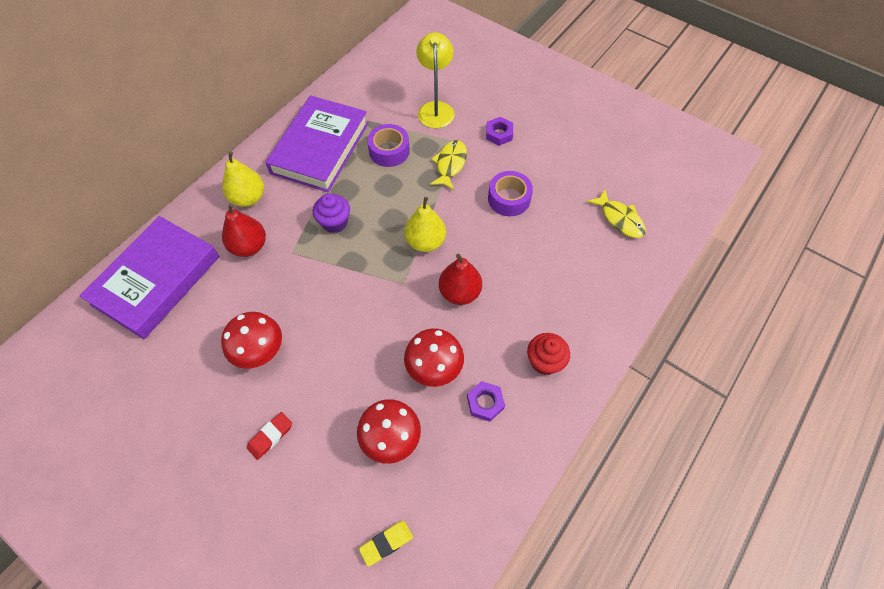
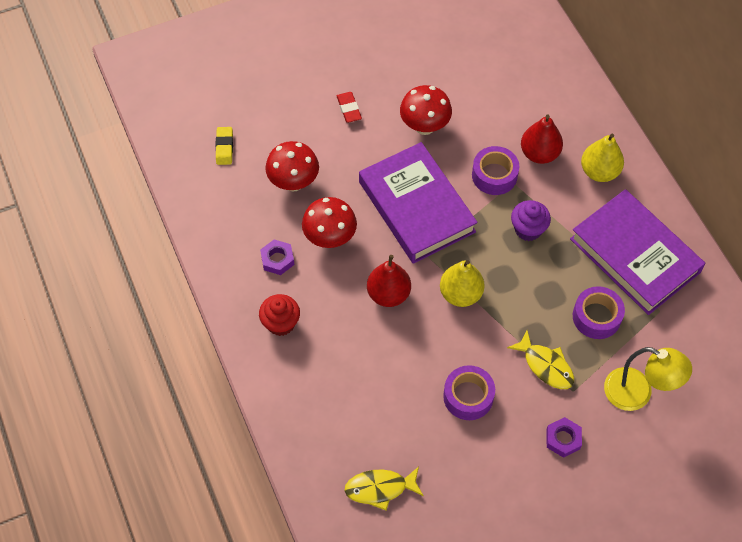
camera: 120 degrees right, 0 degrees up
(156, 280) = (541, 78): purple book -> purple book (416, 207)
(291, 270) = (494, 175): none -> purple tape

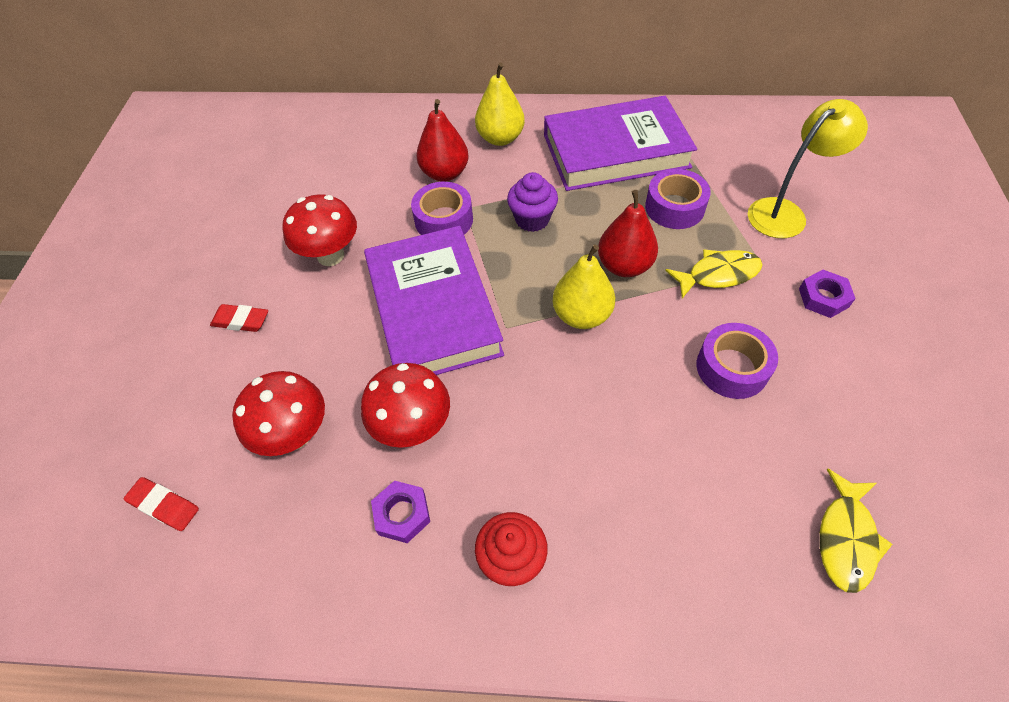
camera: 60 degrees left, 5 degrees down
(224, 147) = (164, 506): yellow eraser -> red eraser
(388, 294) = (540, 393): red pear -> red pear (624, 266)
(416, 207) = (433, 309): purple book -> purple book turned 75 degrees clockwise

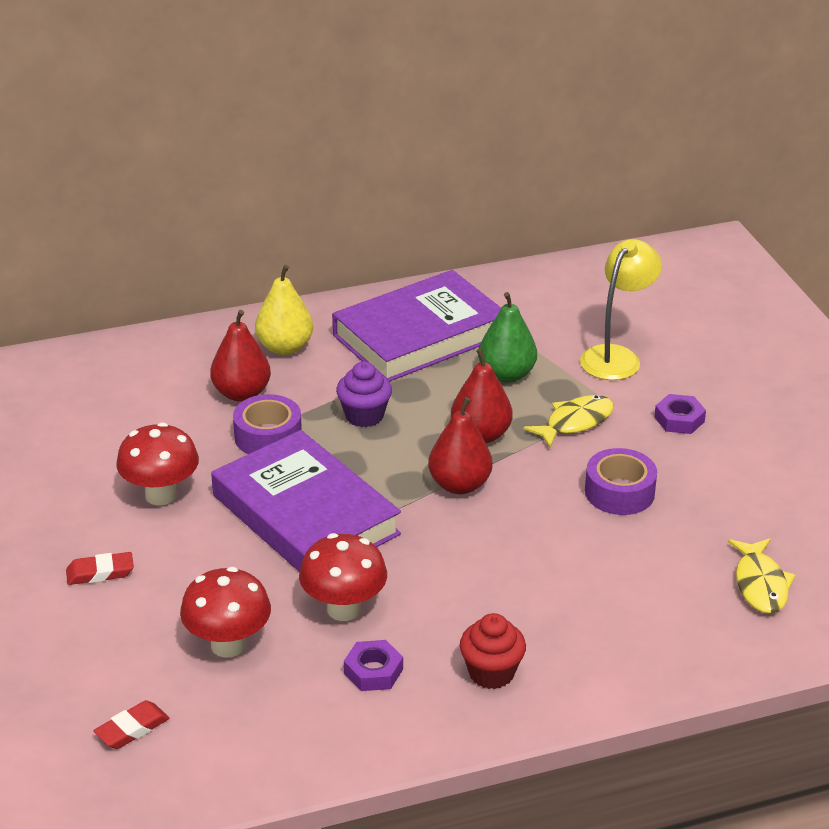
camera: 25 degrees left, 20 degrees down
(164, 506) = (132, 729): red eraser -> red eraser turned 45 degrees counterclockwise
(581, 315) = (459, 485): yellow pear -> red pear
(674, 207) = (506, 374): purple tape -> green pear

